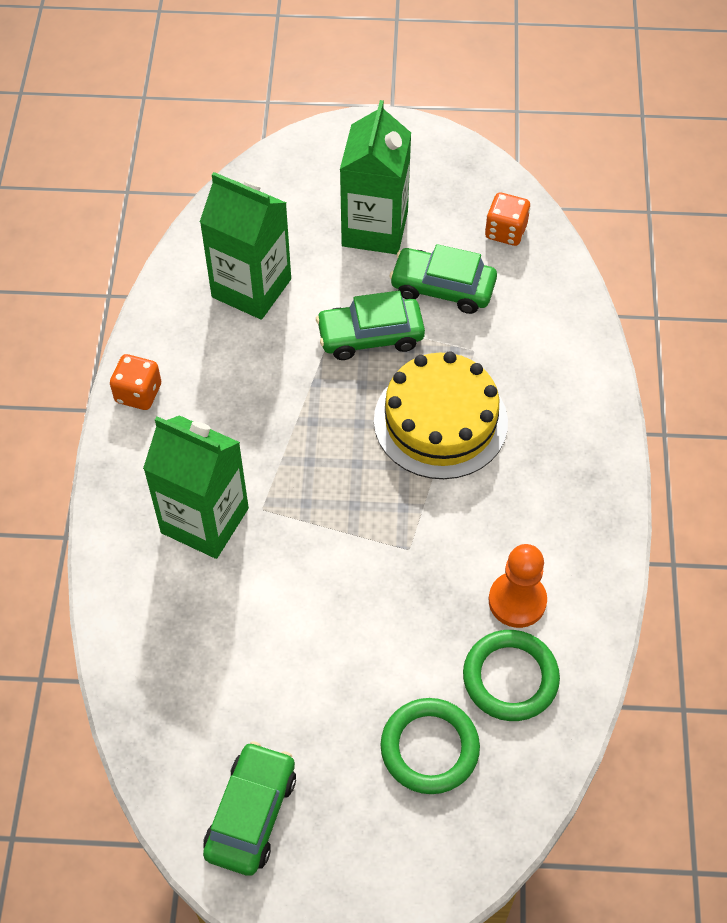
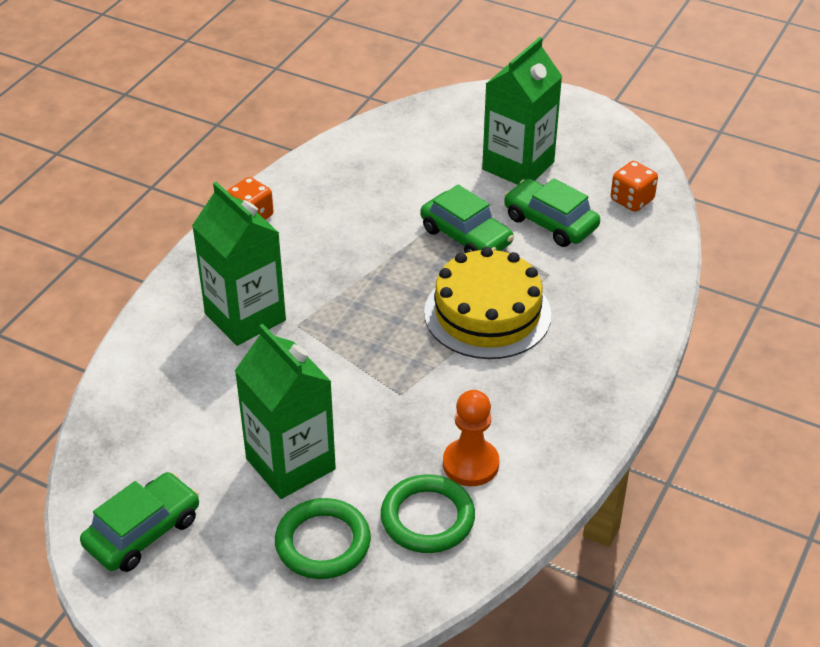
camera: 25 degrees right, 15 degrees down
(251, 288) = (388, 175): green carton -> green carton (290, 464)
(370, 336) = (466, 236): green car -> green car turned 150 degrees counterclockwise

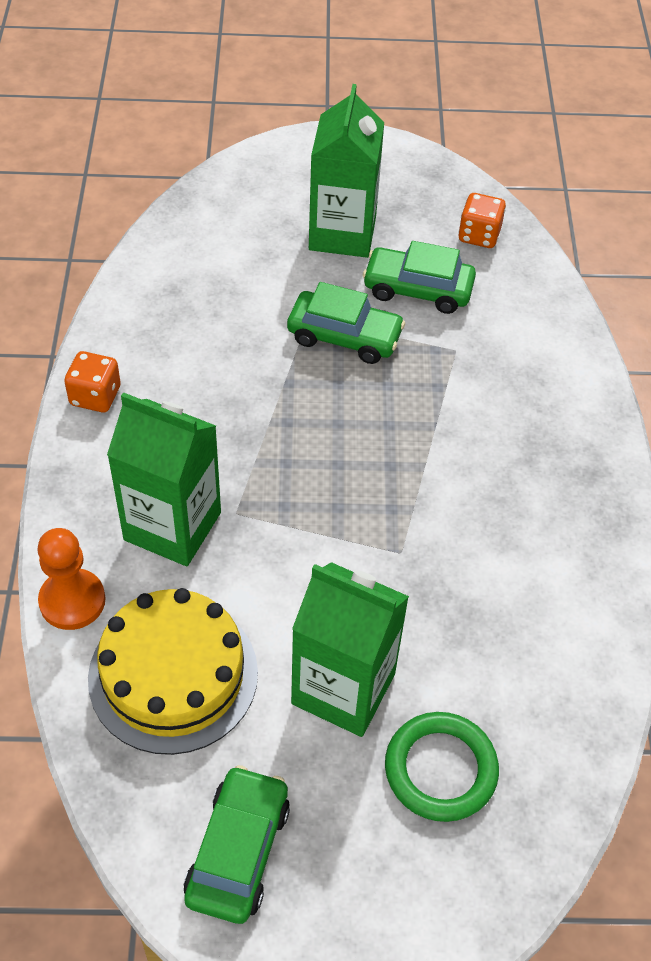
camera: 30 degrees left, 10 degrees up
(427, 518) = (525, 688): green ring -> none
(470, 464) = (525, 605): orange pawn -> orange pawn (72, 601)
(487, 313) = (425, 420): yellow cake -> yellow cake (173, 675)

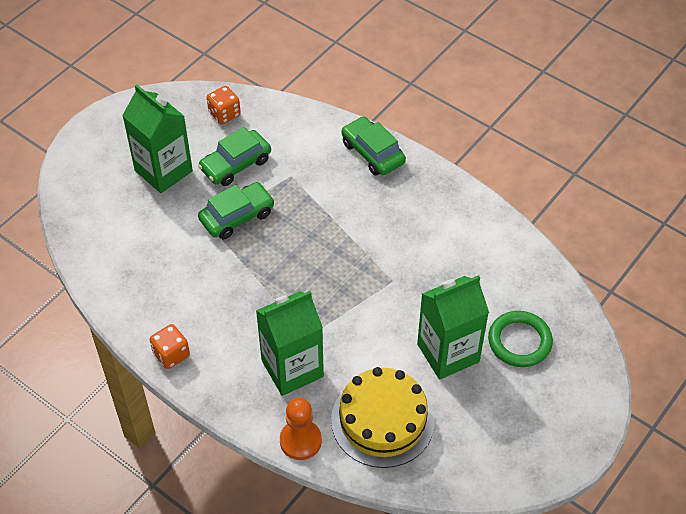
camera: 50 degrees left, 0 degrees up
(238, 851) = (498, 448): green car -> green car (372, 153)

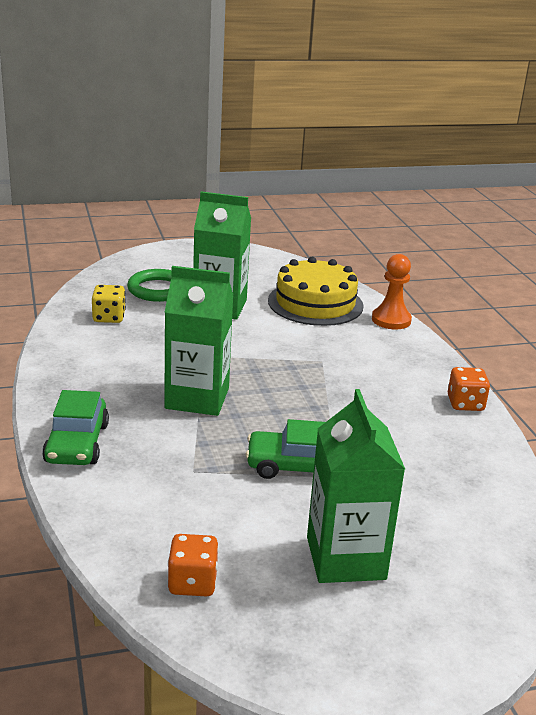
camera: 145 degrees left, 25 degrees down
(235, 164) = (244, 515): green car -> none
(292, 368) = (358, 351): green carton -> green carton (197, 398)
(505, 276) = (109, 317): none -> yellow dice

